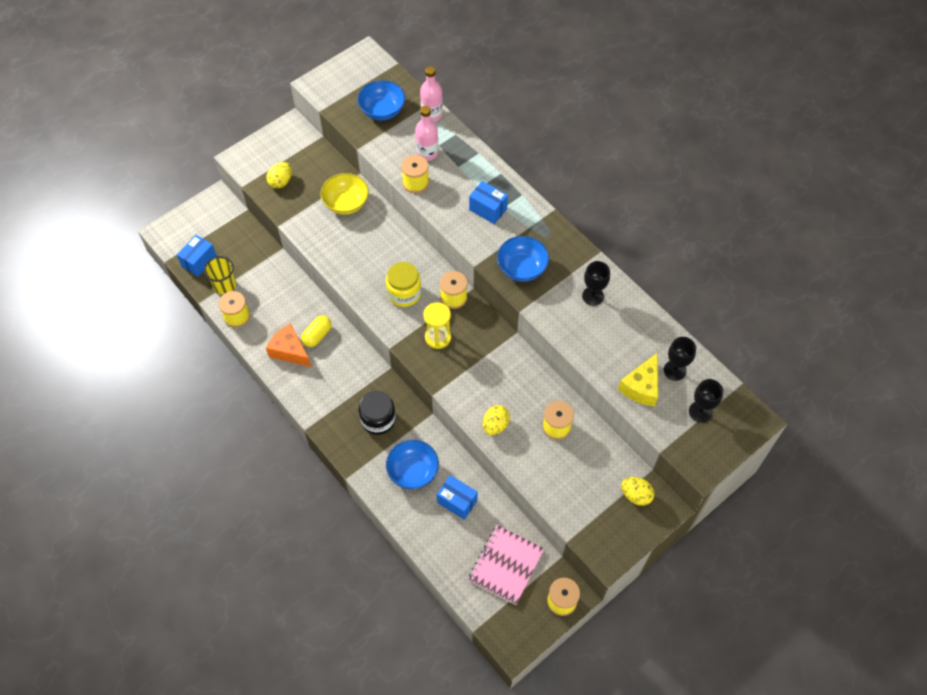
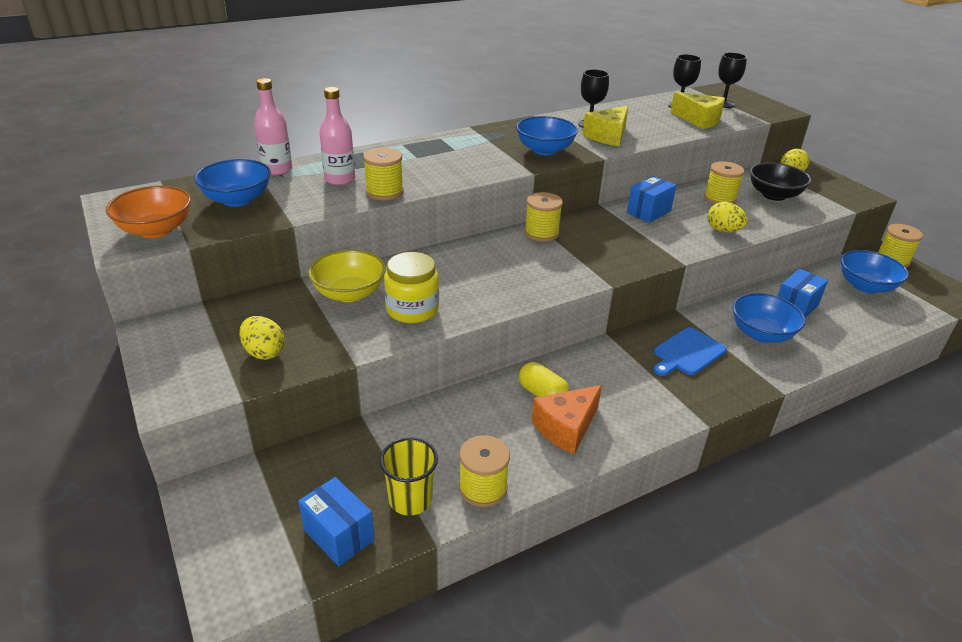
camera: 80 degrees left, 25 degrees down
(335, 89) = (156, 230): none -> orange bowl
(378, 419) = (687, 353): black jar -> blue cutting board
(404, 293) = (526, 265): yellow jar -> yellow jar (412, 309)
(438, 337) = (599, 250): yellow hourglass -> none
(488, 209) = (453, 157): blue box -> blue box (648, 212)
(506, 565) = (865, 286): pink notebook -> blue bowl
(570, 312) = (608, 136): none -> yellow cheese
(579, 473) = (774, 195): none -> black bowl

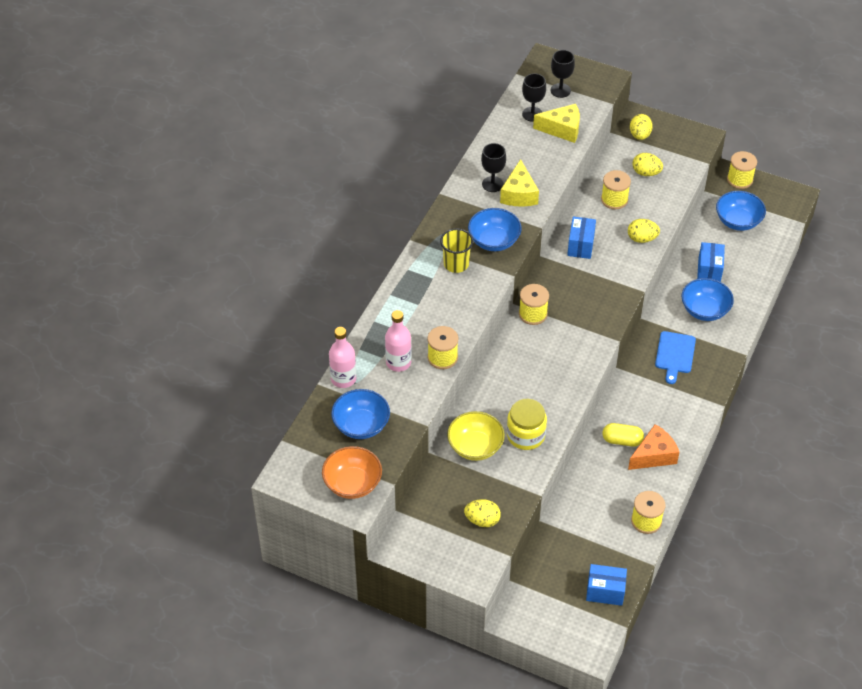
camera: 35 degrees left, 15 degrees up
(410, 499) = (618, 551): yellow cup -> yellow cup (456, 264)
(566, 427) = (654, 455): orange cheese -> orange cheese turned 135 degrees counterclockwise
(774, 195) = (646, 173): black bowl -> yellow egg

